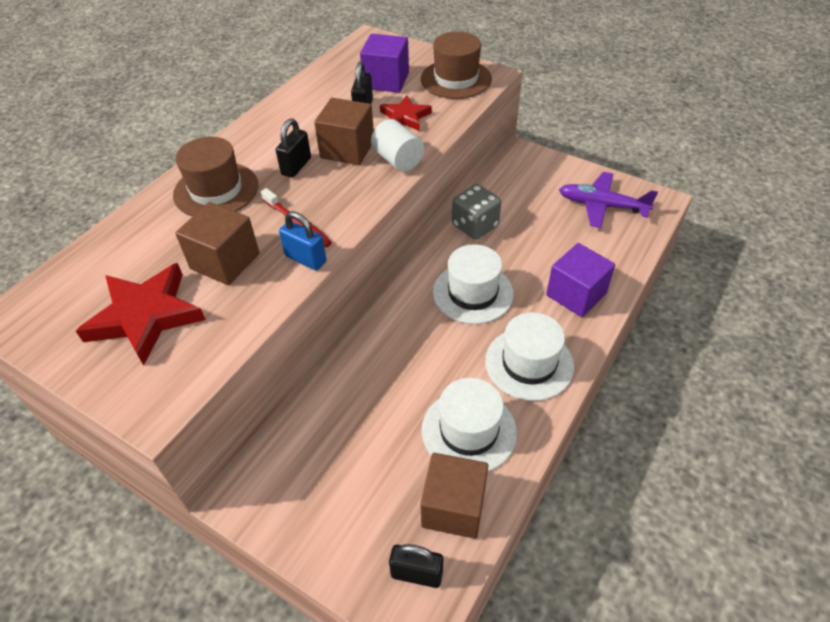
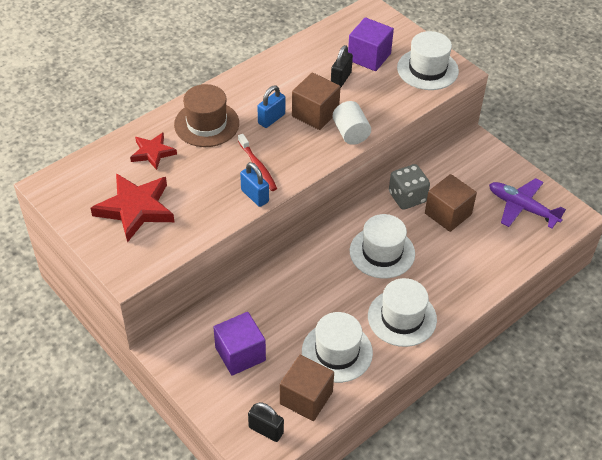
camera: 15 degrees right, 0 degrees up
(225, 261) = (198, 183): brown cube -> brown cube (448, 214)
(296, 166) = (271, 119): black padlock -> blue padlock
(405, 117) = (371, 96): red star -> red star (152, 152)
(456, 79) = (427, 69): brown hat -> white hat
(576, 294) = (463, 276): purple cube -> purple cube (240, 354)

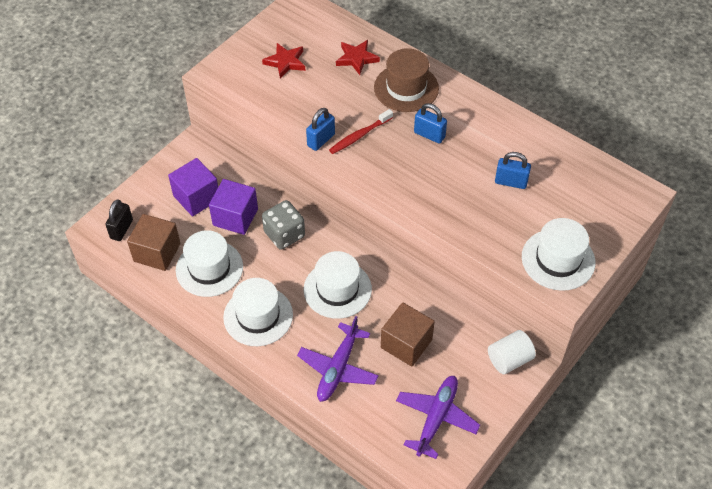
camera: 80 degrees right, 5 degrees up
(135, 209) = (285, 62): red star -> red star, size x0.59
(315, 114) = (448, 168): brown cube -> none
(340, 79) = (511, 182): black padlock -> blue padlock
(350, 133) = (429, 202): white cylinder -> white cylinder (509, 359)
(369, 57) = (557, 202): purple cube -> purple cube (235, 217)
(407, 197) = (419, 303): grey dice -> grey dice (284, 234)
(467, 265) = (338, 368): none -> purple plane

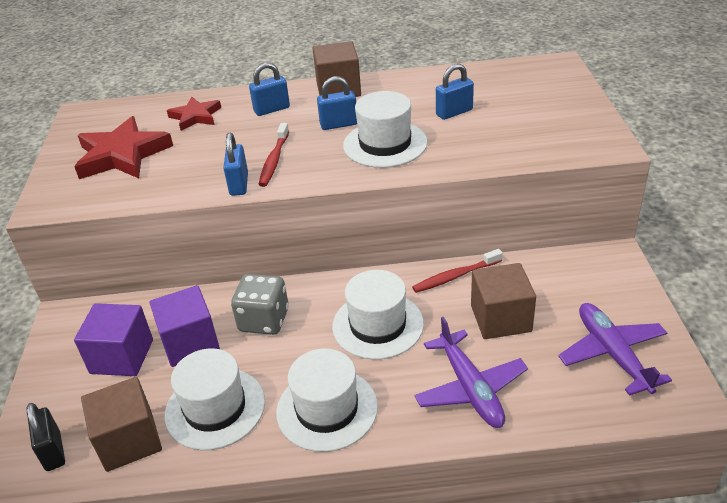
camera: 40 degrees left, 15 degrees down
(285, 62) = (122, 155): red star -> red star, size x1.70
(406, 88) = (272, 109): brown hat -> blue padlock
(417, 295) = (456, 276): none -> red toothbrush
(467, 101) = (338, 89): none -> brown cube
(509, 359) = (597, 264): white cylinder -> none
(558, 259) = (570, 132): white hat -> white hat (385, 144)

